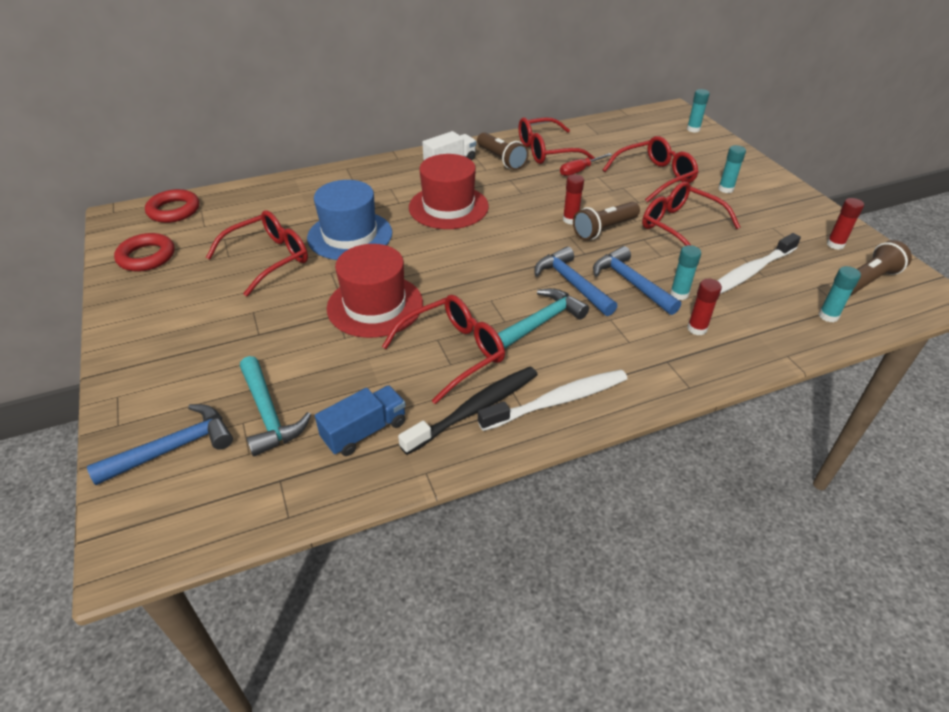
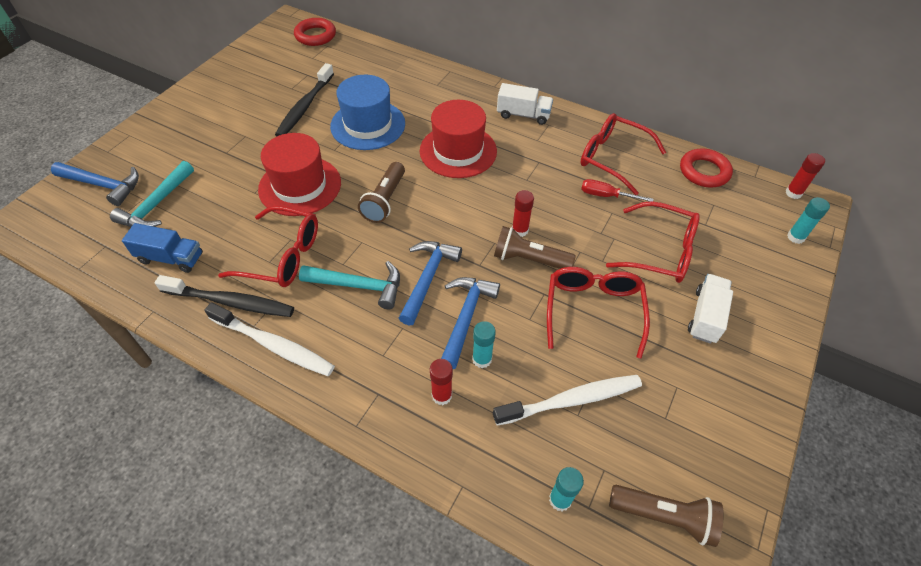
camera: 50 degrees right, 10 degrees up
(146, 257) = (259, 58): red ring -> red ring (704, 171)
(269, 259) = (305, 107): red glasses -> black toothbrush
(501, 159) = (563, 140): brown flashlight -> brown flashlight (385, 201)
(725, 189) = (705, 316): turquoise glue stick -> white truck
(750, 272) = (571, 400): white toothbrush -> white toothbrush turned 150 degrees clockwise
(835, 244) = (705, 458): red glue stick -> red glue stick (793, 193)

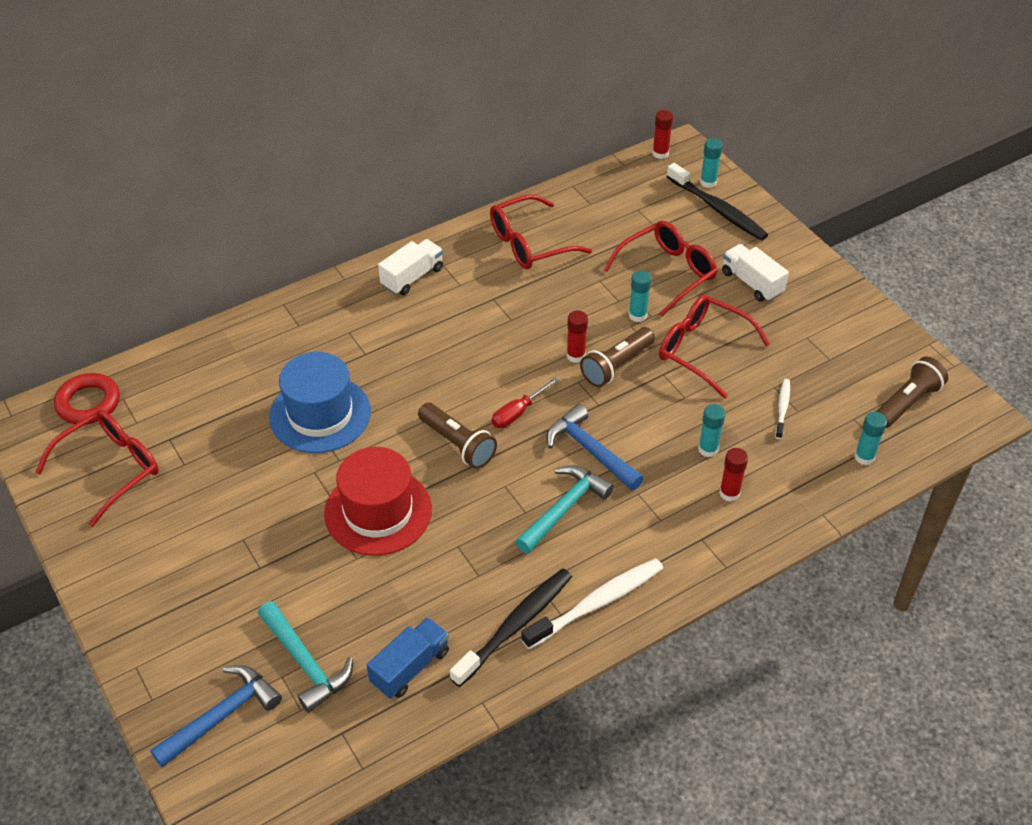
camera: 60 degrees left, 5 degrees down
(282, 256) = (479, 560): red glasses -> red glasses (111, 468)
(305, 107) = (235, 462): black toothbrush -> black toothbrush (718, 209)
(458, 151) = (427, 354): red hat -> none
(466, 317) = (655, 441): blue hammer -> none
(571, 400) = (782, 408): white toothbrush -> white toothbrush, size x0.53
(595, 251) = (637, 315): none -> turquoise glue stick
(606, 195) = (575, 273): red screwdriver -> red screwdriver (518, 412)
(704, 171) = (594, 192): red ring -> none

